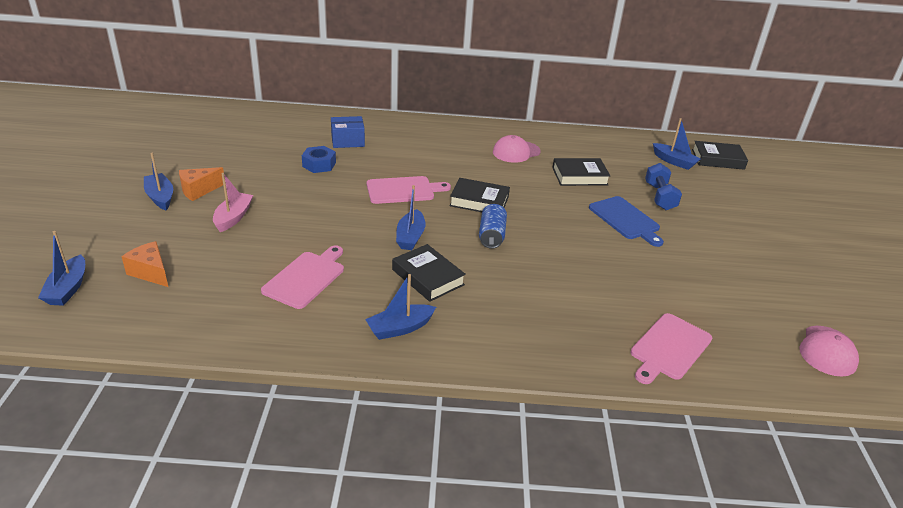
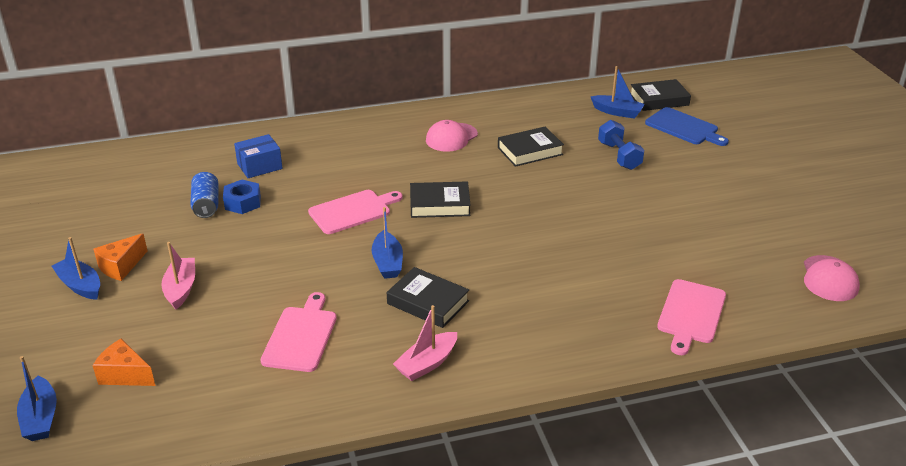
camera: 15 degrees left, 0 degrees up
(400, 328) = (427, 363): blue boat -> pink boat
(491, 235) = (471, 240): blue can -> blue can (206, 205)
(625, 220) = (596, 190): blue cutting board -> blue cutting board (684, 128)

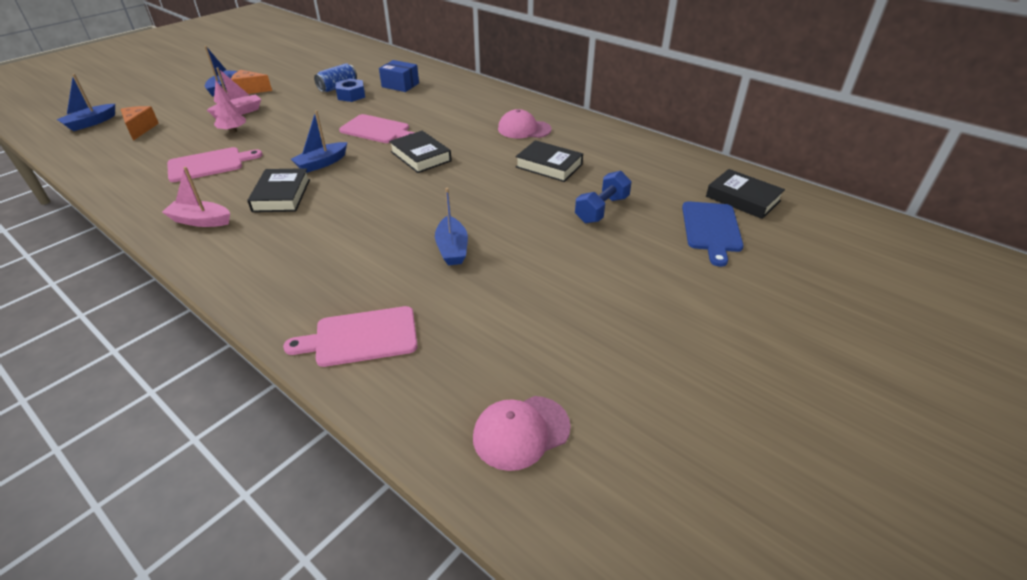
camera: 55 degrees right, 5 degrees up
(231, 303) = (233, 131): none -> pink tree
(617, 112) = (680, 184): blue boat -> blue boat (452, 249)

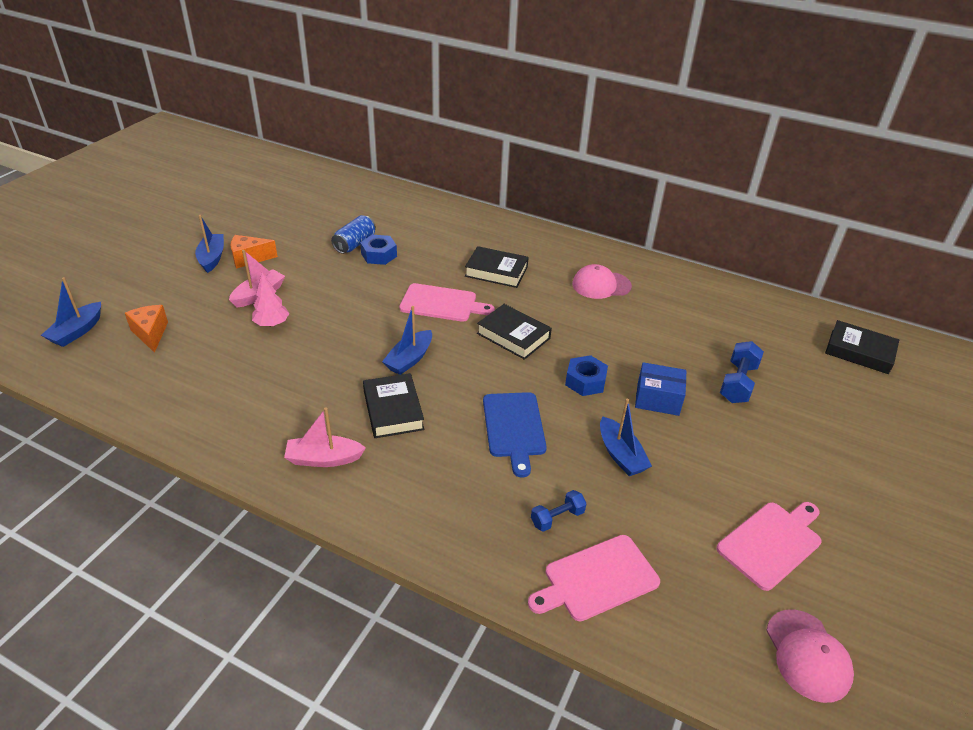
camera: 15 degrees left, 0 degrees up
(209, 164) = (277, 377): pink cutting board -> pink cutting board (772, 542)
(360, 287) = (557, 518): none -> blue dumbbell
(400, 85) = (426, 234): blue box -> blue box (658, 399)
(460, 193) = (585, 381): none -> blue nut
(521, 432) = (807, 655): pink cap -> pink cap turned 60 degrees counterclockwise
(549, 166) = (655, 332): black book -> black book (496, 271)
(711, 229) = (850, 393): blue cutting board -> blue cutting board (514, 428)

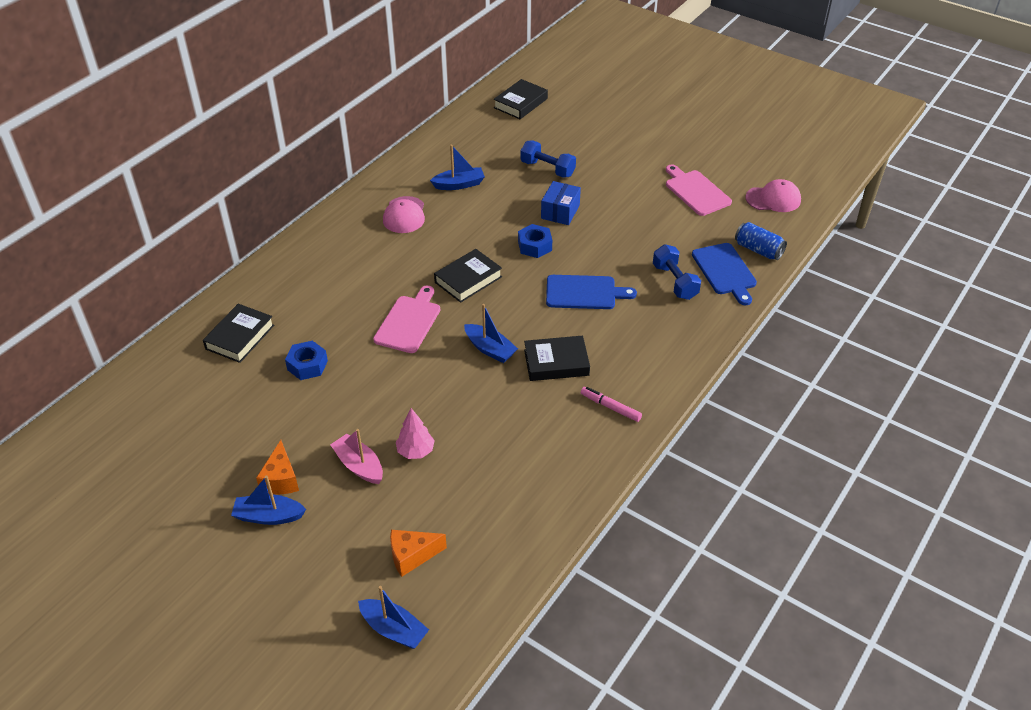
camera: 80 degrees left, 5 degrees up
(324, 459) = (610, 407): pink boat -> pink marker
(355, 244) = (278, 385): blue can -> blue can (758, 250)
(496, 271) = (364, 279): black book -> black book (240, 337)
(557, 518) = (675, 282): blue dumbbell -> blue dumbbell, size x1.57
(596, 579) = (725, 271): pink cutting board -> blue cutting board
(620, 455) = (617, 241): blue boat -> blue boat (459, 184)

